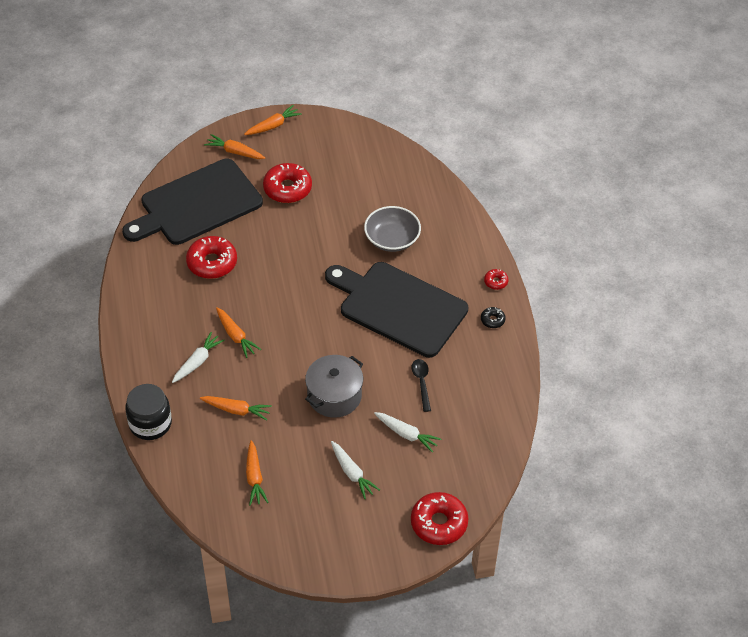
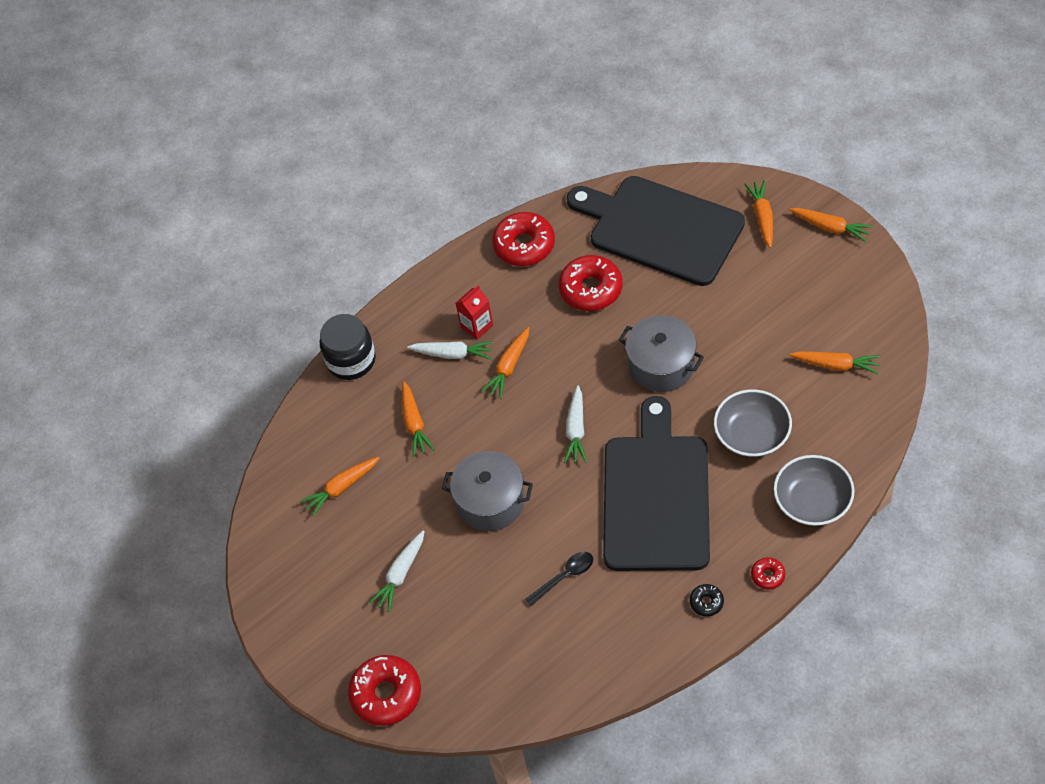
camera: 70 degrees right, 5 degrees up
(186, 338) = (477, 326): none -> red carton
(287, 188) = (748, 294): red donut -> red donut (524, 245)
(303, 256) = (661, 365): none -> grey pot
(375, 175) = (836, 365): none -> orange carrot
(407, 434) = (484, 600): white carrot -> white carrot (576, 430)
(461, 235) = (812, 501): none -> grey bowl

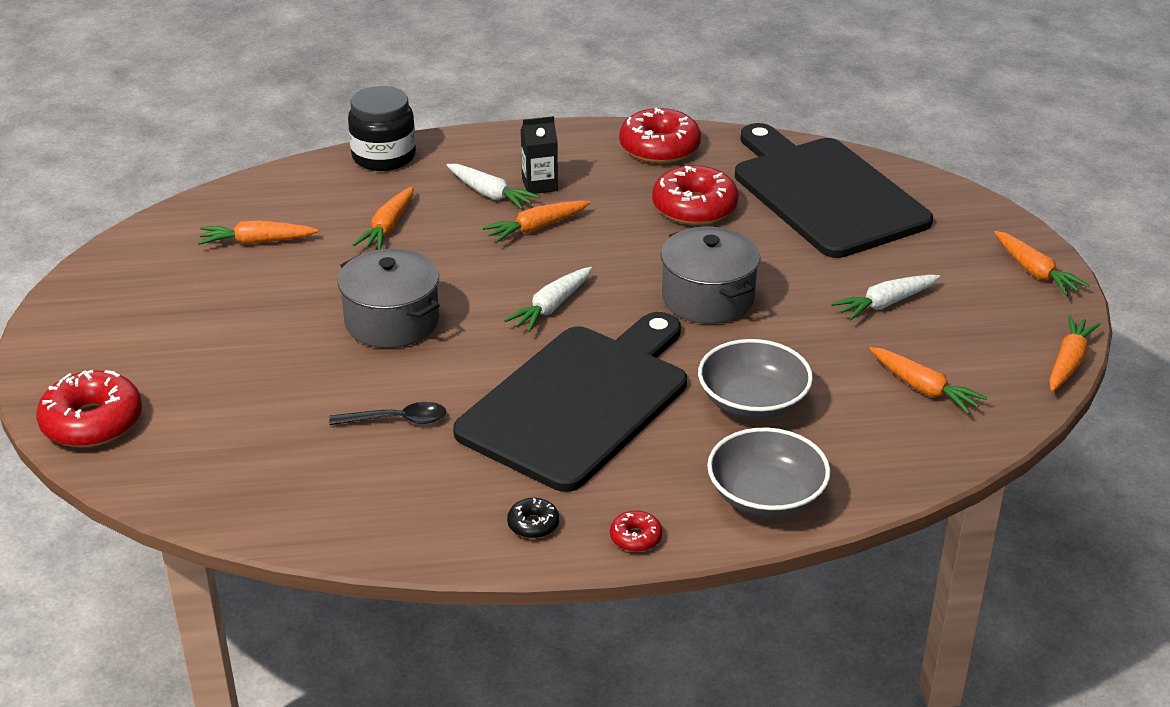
camera: 25 degrees right, 20 degrees down
(400, 574) = (229, 334): white carrot -> white carrot (885, 304)
(477, 326) = (539, 185): red carton -> black carton
(762, 217) = (957, 231): orange carrot -> orange carrot (1068, 362)

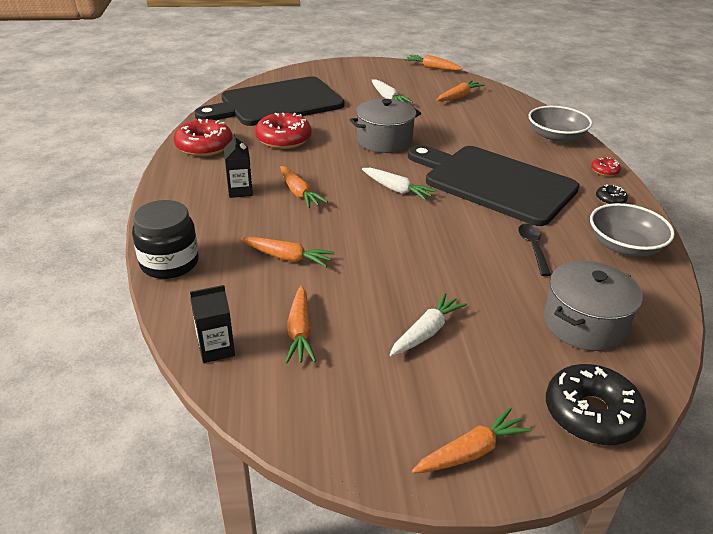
camera: 90 degrees left, 0 degrees up
(92, 422) = (591, 414): red donut -> black donut
(241, 197) = (216, 349): none -> black carton
(392, 321) = (418, 252): grey pot -> grey pot (584, 323)
(490, 194) = (248, 211): white carrot -> white carrot (426, 332)
(753, 402) = (480, 135): grey bowl -> grey bowl (624, 246)
(1035, 272) = (360, 66): orange carrot -> orange carrot (471, 451)

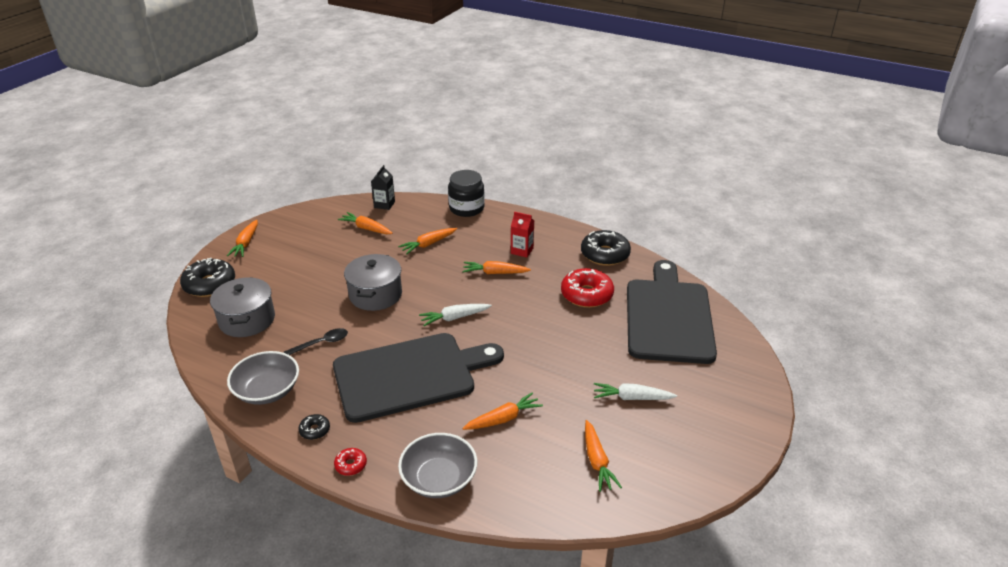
camera: 125 degrees right, 0 degrees up
(204, 146) = (605, 254): red donut -> black donut
(240, 191) = (522, 251): black carton -> red carton
(384, 141) = (537, 348): grey pot -> grey pot (375, 295)
(426, 332) = (316, 264): white carrot -> none
(432, 68) = (707, 490): orange carrot -> orange carrot (503, 418)
(533, 248) = (321, 343): black spoon -> black spoon turned 60 degrees counterclockwise

